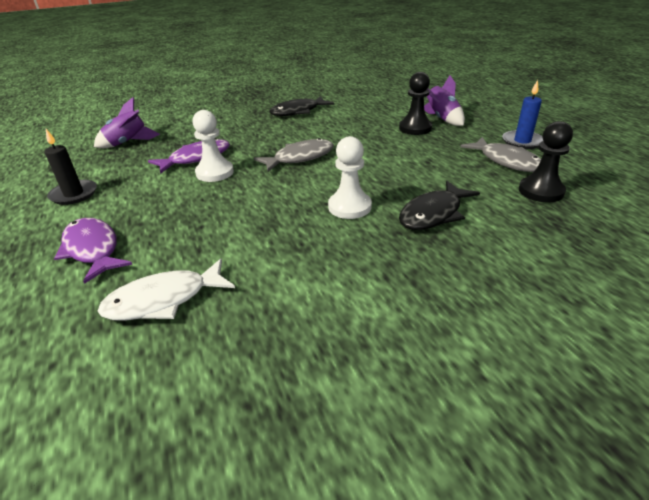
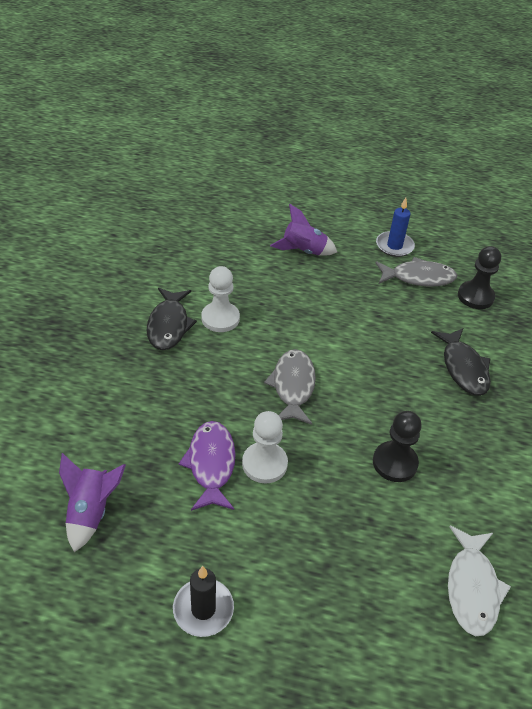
camera: 60 degrees left, 10 degrees up
(93, 249) = (352, 620): purple fish -> none
(349, 207) = (416, 406): white pawn -> white pawn (220, 318)
(415, 128) = (306, 279): black pawn -> black pawn (394, 463)

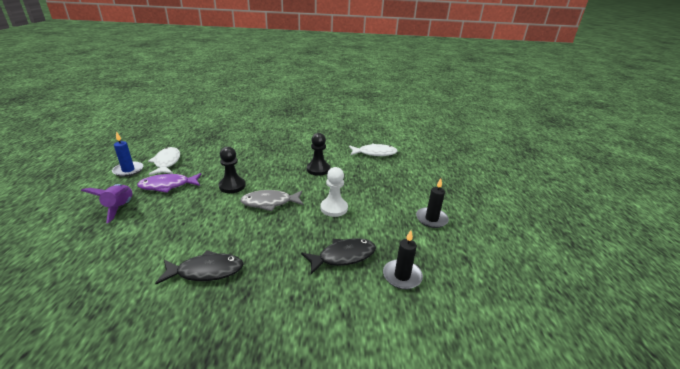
camera: 100 degrees left, 15 degrees down
(91, 512) = (402, 276): purple rocket -> black candle
(211, 464) = (342, 228): purple fish -> purple fish (168, 186)
(220, 318) = (199, 242): white pawn -> none
(418, 277) = (167, 162): grey fish -> white fish
(463, 368) = (248, 151): black fish -> black fish (343, 256)
(475, 296) = (189, 146): black pawn -> black pawn (232, 186)

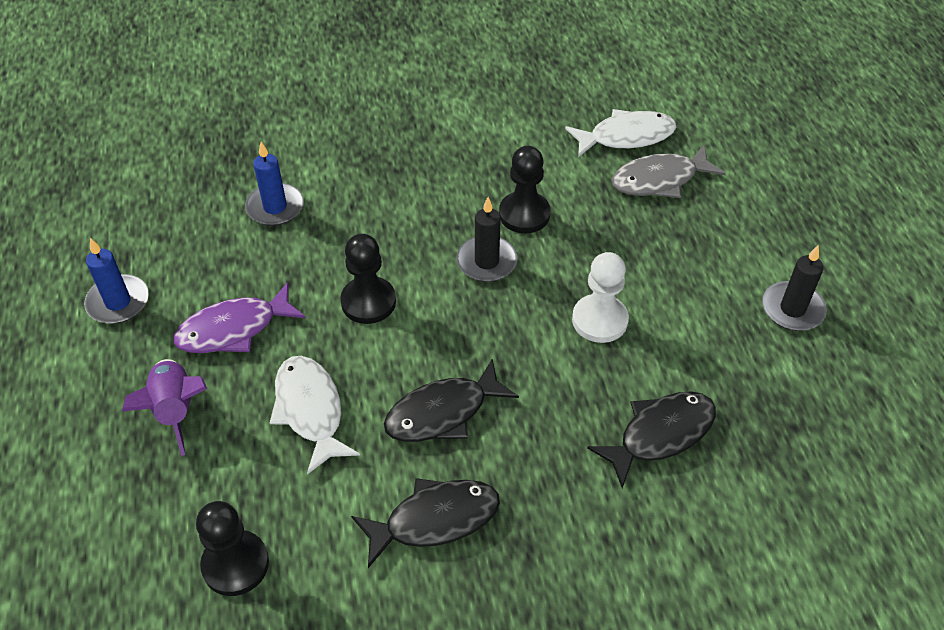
camera: 10 degrees left, 20 degrees up
(94, 271) = (235, 564): none -> black pawn
(167, 162) = (186, 260): white fish -> white fish (310, 410)
(215, 153) = (275, 207): none -> blue candle
(239, 229) = (443, 412): none -> black fish
(270, 203) = (468, 332): grey fish -> grey fish (659, 180)
(402, 276) = (774, 454): black candle -> black candle (486, 262)

